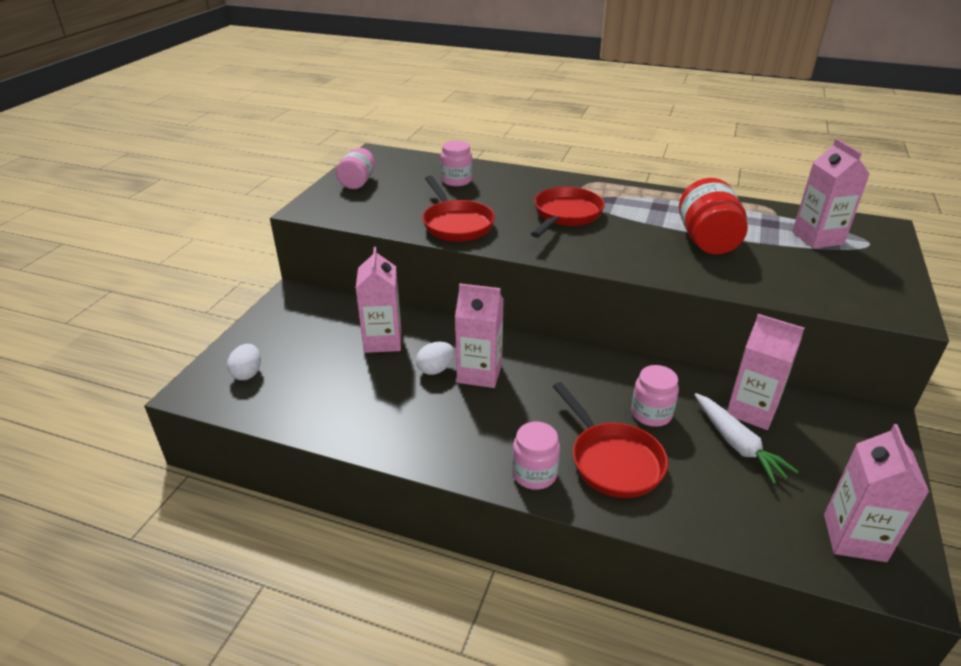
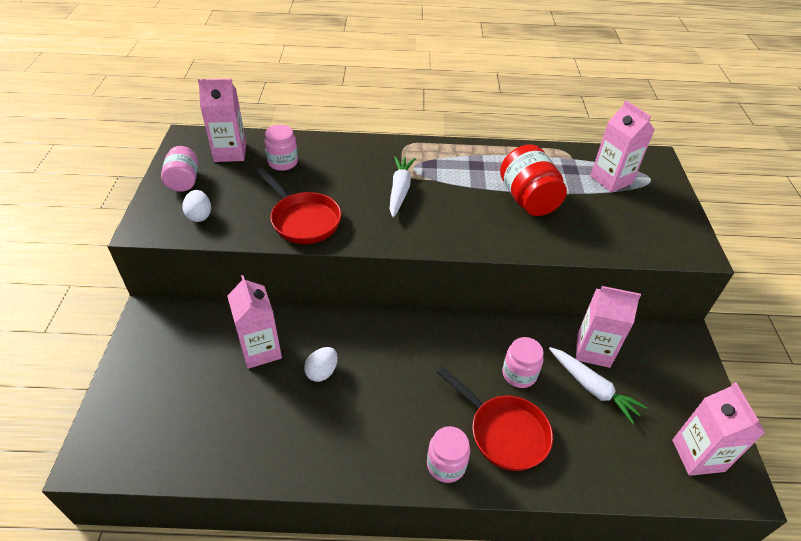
camera: 20 degrees left, 10 degrees up
(247, 373) = (139, 423): white egg -> white egg (199, 216)
(479, 373) = (363, 366): pink carton -> pink carton (230, 152)
(566, 215) = (400, 190): red pan -> white carrot

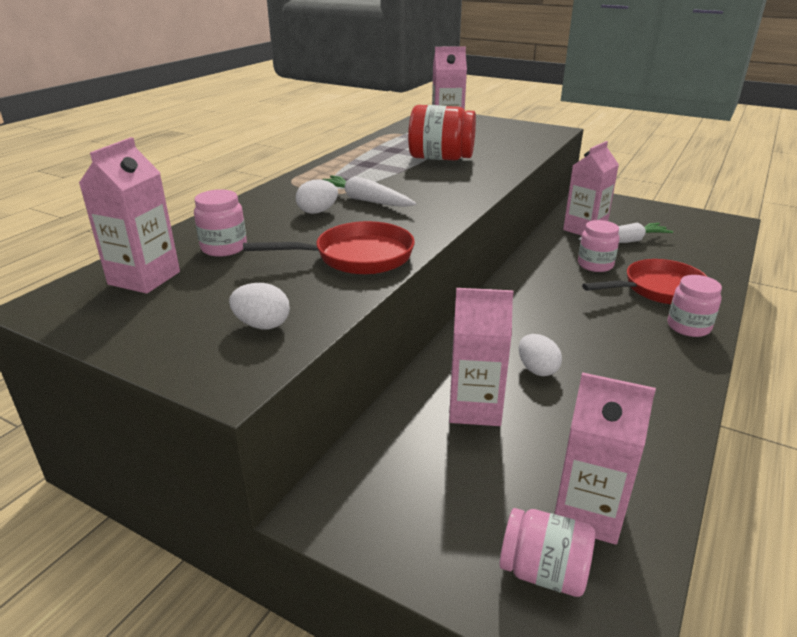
camera: 60 degrees left, 15 degrees down
(184, 181) = (158, 325): pink jar -> pink jar (543, 572)
(363, 177) = (317, 211): none -> white egg
(698, 455) = (702, 226): pink carton -> pink carton (587, 512)

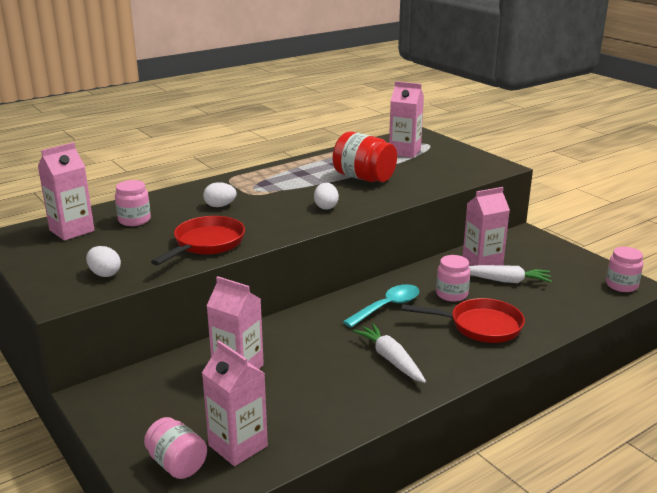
camera: 25 degrees right, 5 degrees down
(356, 257) = (206, 244): red pan -> red pan turned 75 degrees counterclockwise
(364, 200) = (262, 203): white carrot -> white carrot (390, 359)
(537, 369) = (308, 357): white egg -> white egg (326, 207)
(551, 292) = (387, 307): none -> turquoise spoon
(688, 327) = (465, 359): pink jar -> pink jar (621, 285)

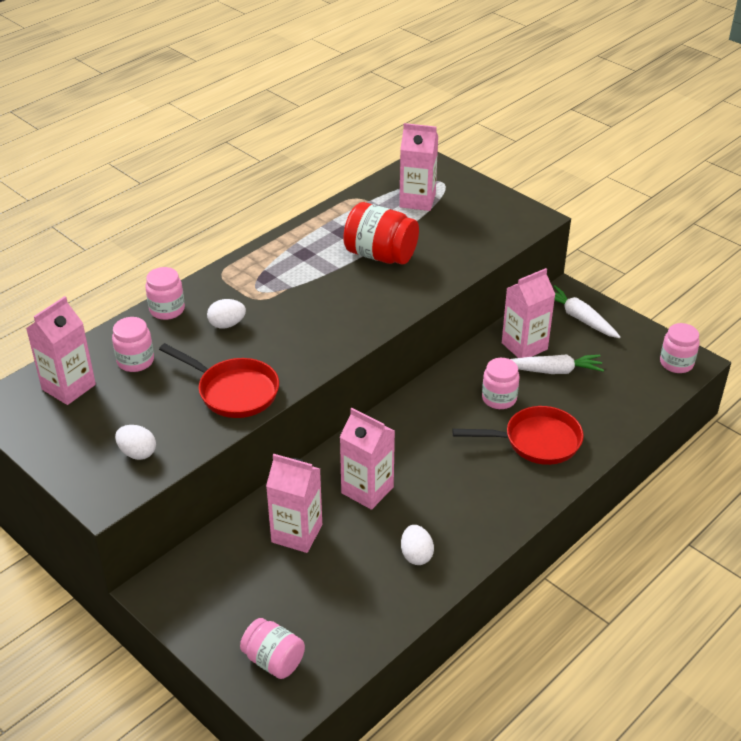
camera: 10 degrees left, 15 degrees up
(175, 194) = (167, 310): none -> pink jar
(206, 244) = (233, 391): red pan -> red pan turned 105 degrees clockwise
(238, 446) = (326, 630): pink carton -> pink carton (367, 490)
(326, 207) = (350, 313): white egg -> white egg (416, 555)
(387, 307) = (433, 425): turquoise spoon -> none
(390, 359) = (452, 499): white carrot -> white carrot (579, 318)

